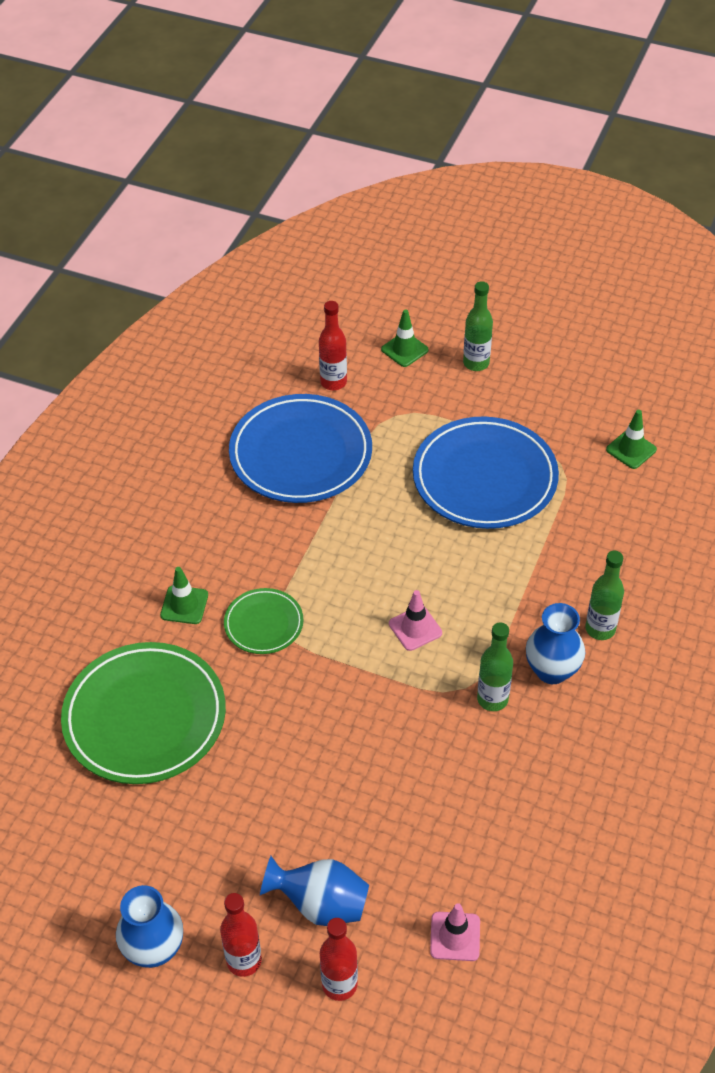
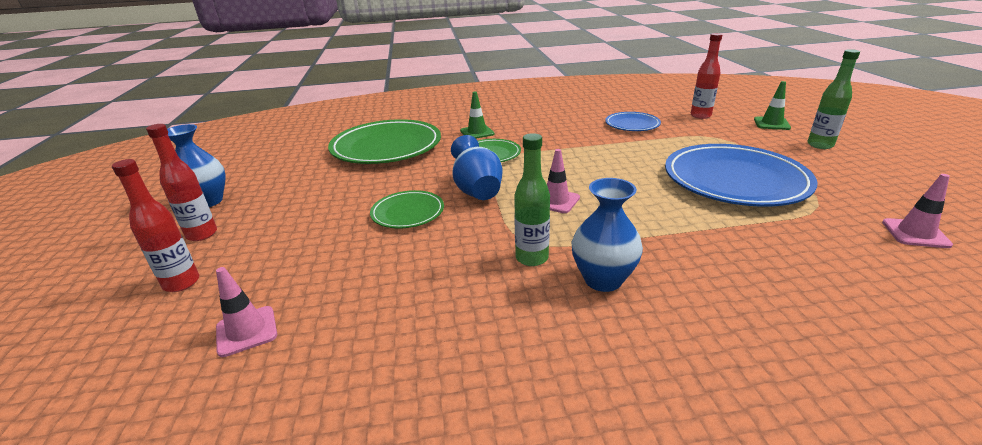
camera: 60 degrees right, 20 degrees down
(301, 454) = (632, 124): blue plate -> blue plate, size x0.51
(321, 904) = (263, 248): blue vase -> blue vase (477, 191)
(343, 758) = (408, 213): none -> green plate
(600, 629) = (691, 292): green bottle -> none
(631, 449) = (915, 233): green traffic cone -> pink traffic cone

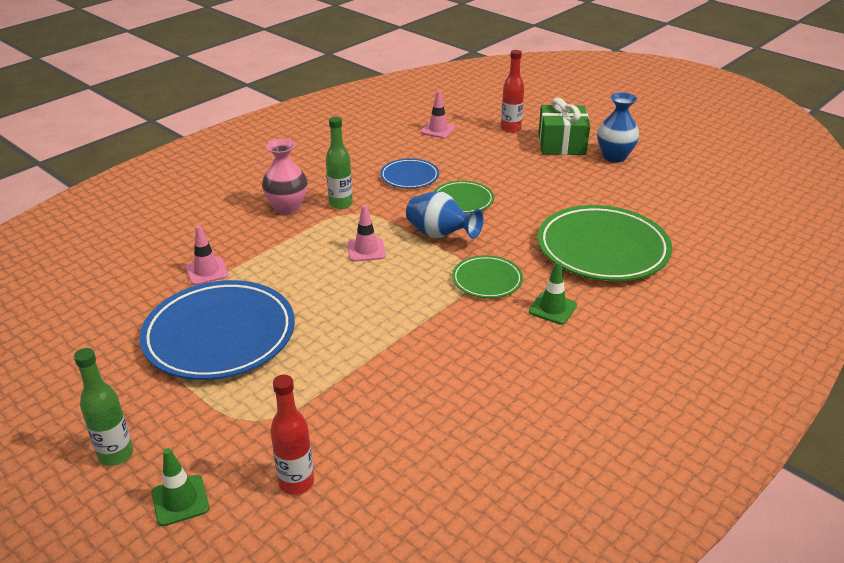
camera: 140 degrees right, 5 degrees up
(202, 234) = (561, 144): red bottle -> green gift
(603, 279) = (287, 208): blue vase -> pink vase
(632, 124) = (383, 408): blue plate -> blue plate (409, 177)
(915, 233) = (67, 322): pink traffic cone -> pink traffic cone (206, 271)

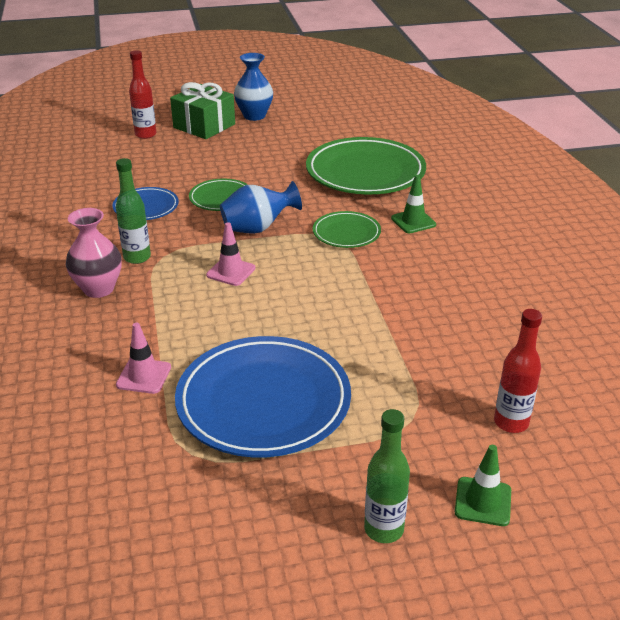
camera: 55 degrees left, 0 degrees up
(438, 130) = (91, 164): pink traffic cone -> none

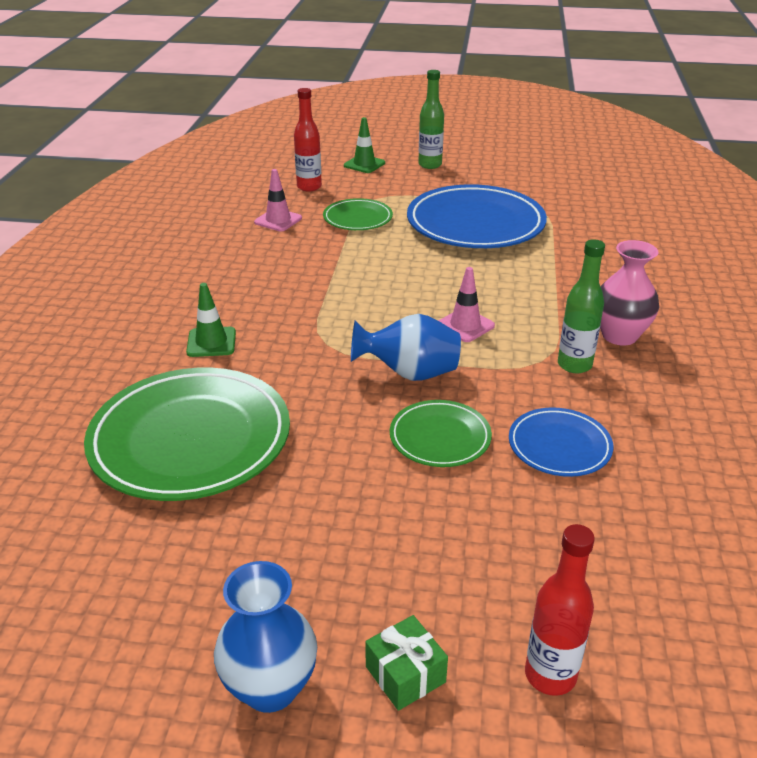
camera: 160 degrees left, 0 degrees up
(144, 376) = (570, 254): pink traffic cone -> pink traffic cone (278, 220)
(204, 126) = (405, 674): green gift -> green gift, size x0.54
(346, 233) = (304, 344): green plate -> green plate (357, 218)

